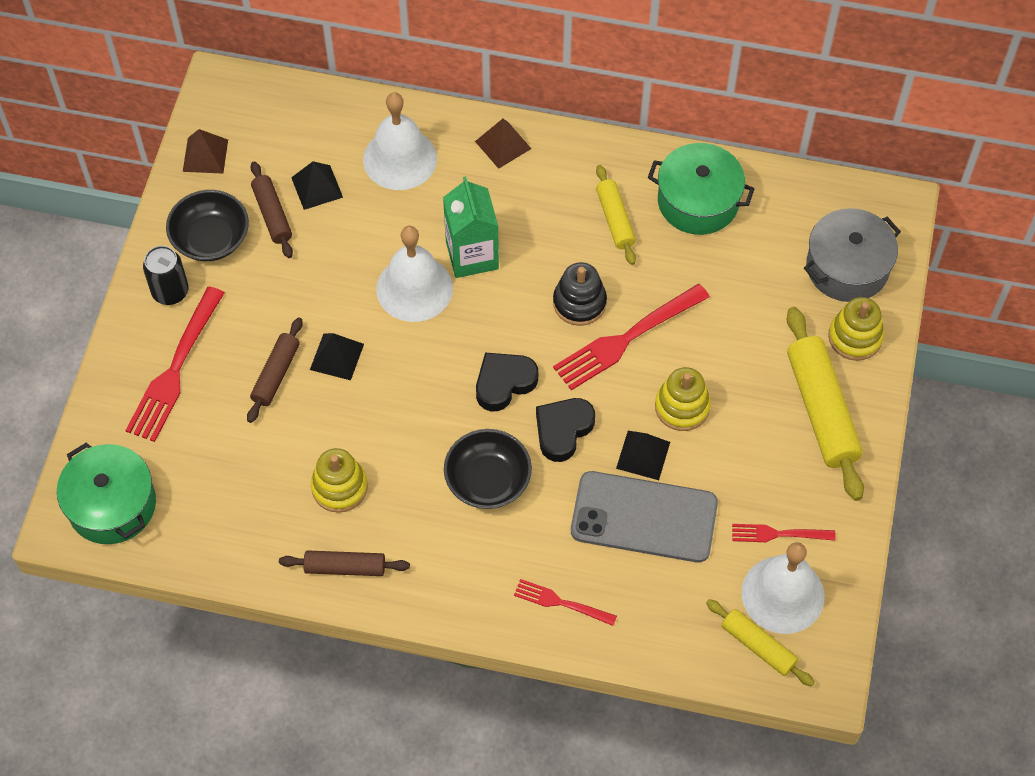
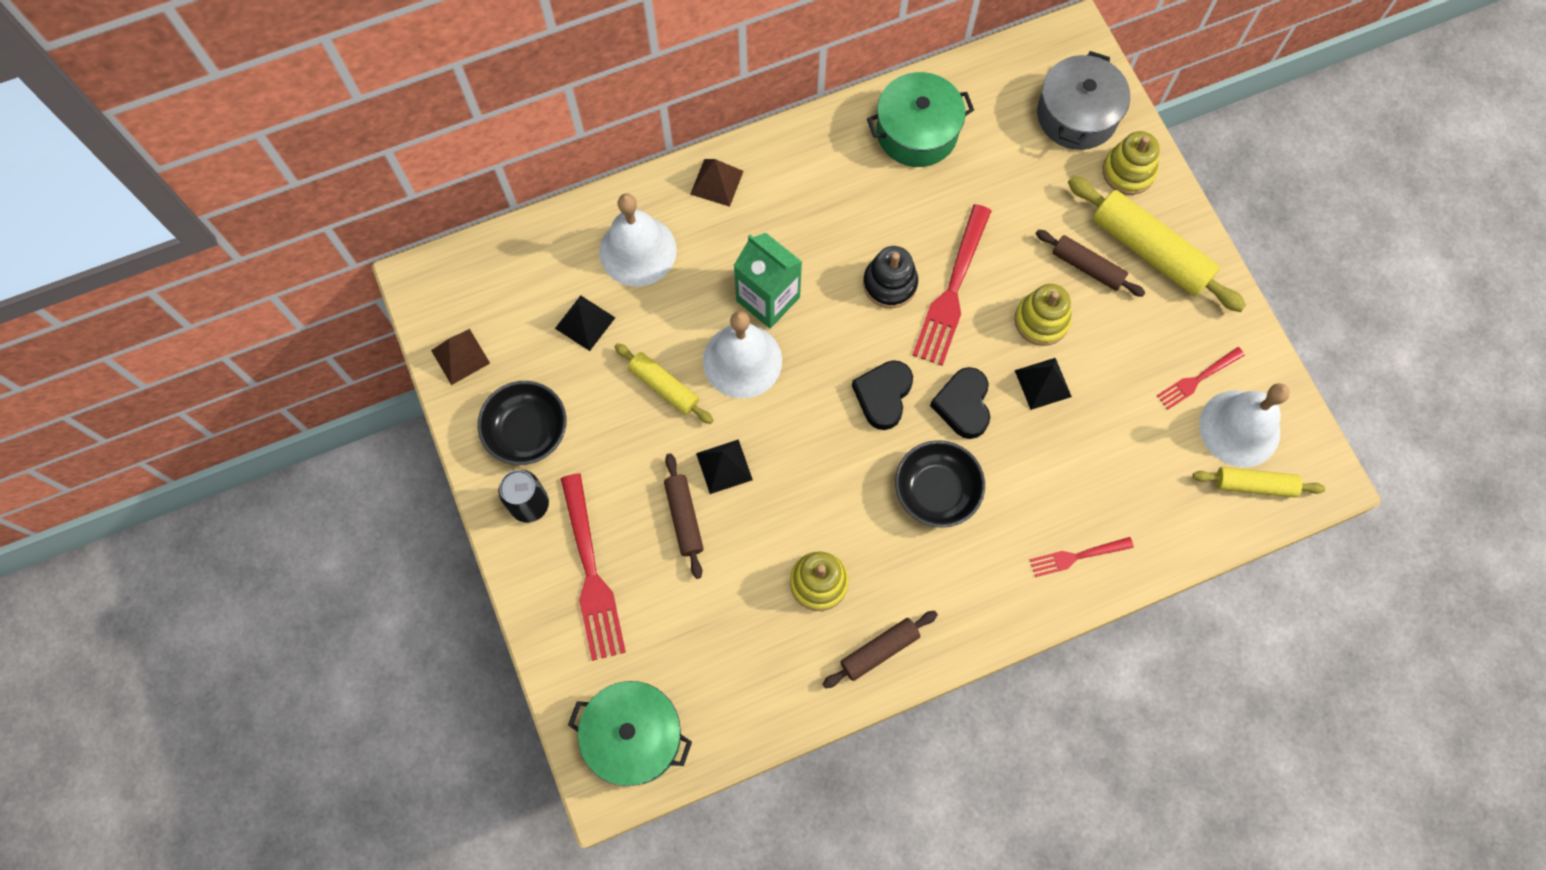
camera: 35 degrees left, 10 degrees up
(272, 214) = (565, 373): brown rolling pin -> brown rolling pin (1087, 267)
(615, 219) = (862, 191): yellow rolling pin -> yellow rolling pin (664, 387)
(644, 517) = (1084, 436): grey phone -> none

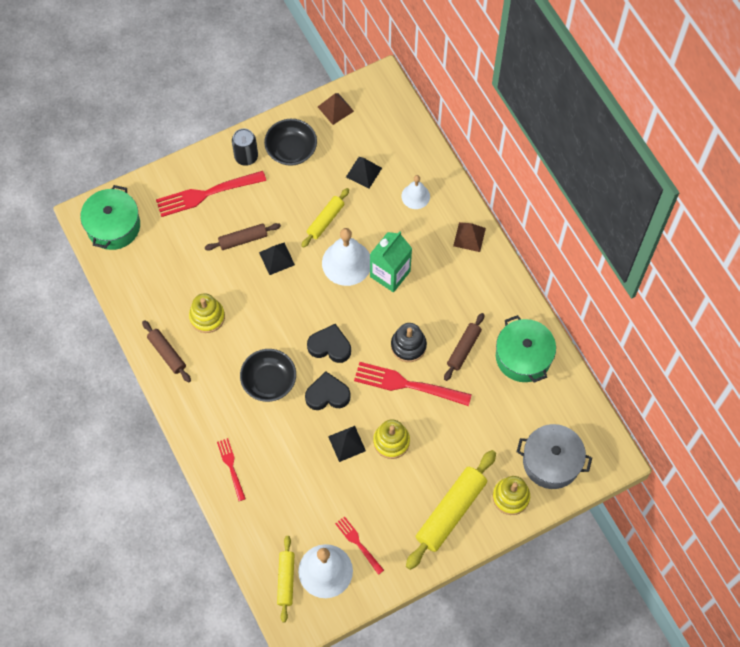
camera: 85 degrees right, 5 degrees down
(637, 250) = (415, 196): white bell -> white bell, size x0.58
(1087, 267) = (434, 470): brown rolling pin -> brown rolling pin (464, 349)

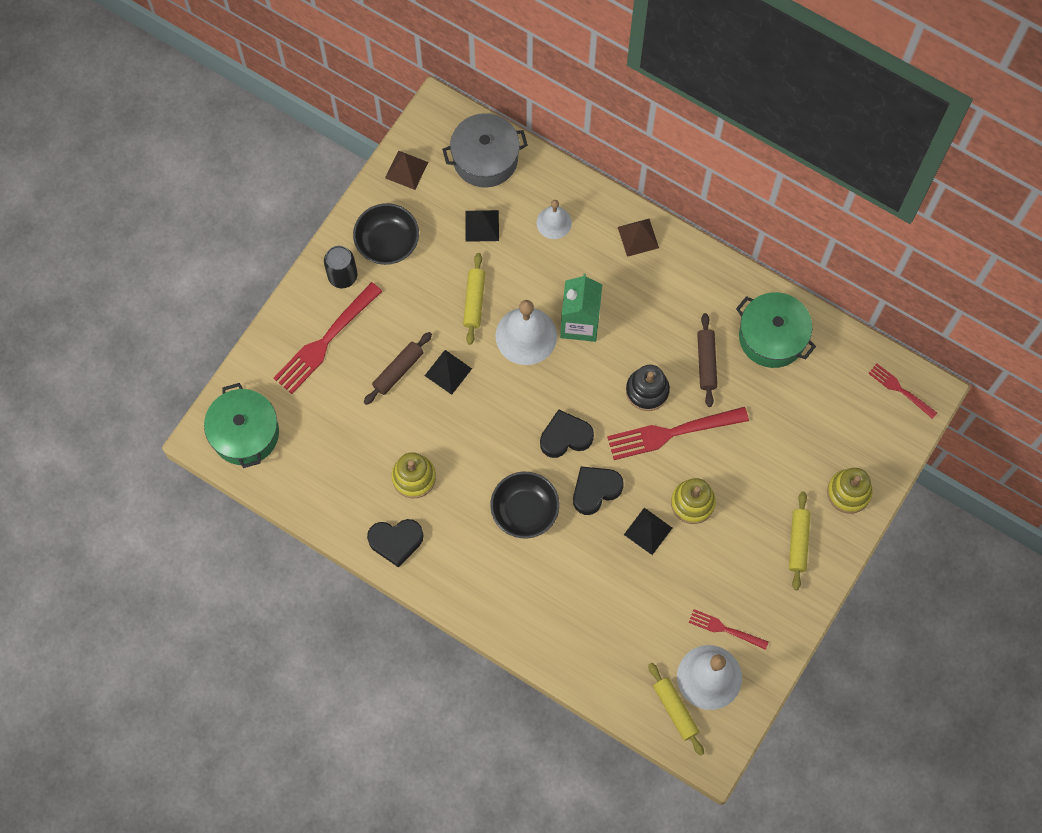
camera: 30 degrees left, 5 degrees up
(167, 353) = (396, 541): brown rolling pin -> black heart
(231, 467) = (543, 624): red fork -> red fork (900, 390)
(450, 512) = (798, 542): yellow rolling pin -> yellow rolling pin, size x0.58
(551, 462) = (866, 432): grey pot -> grey pot (485, 158)

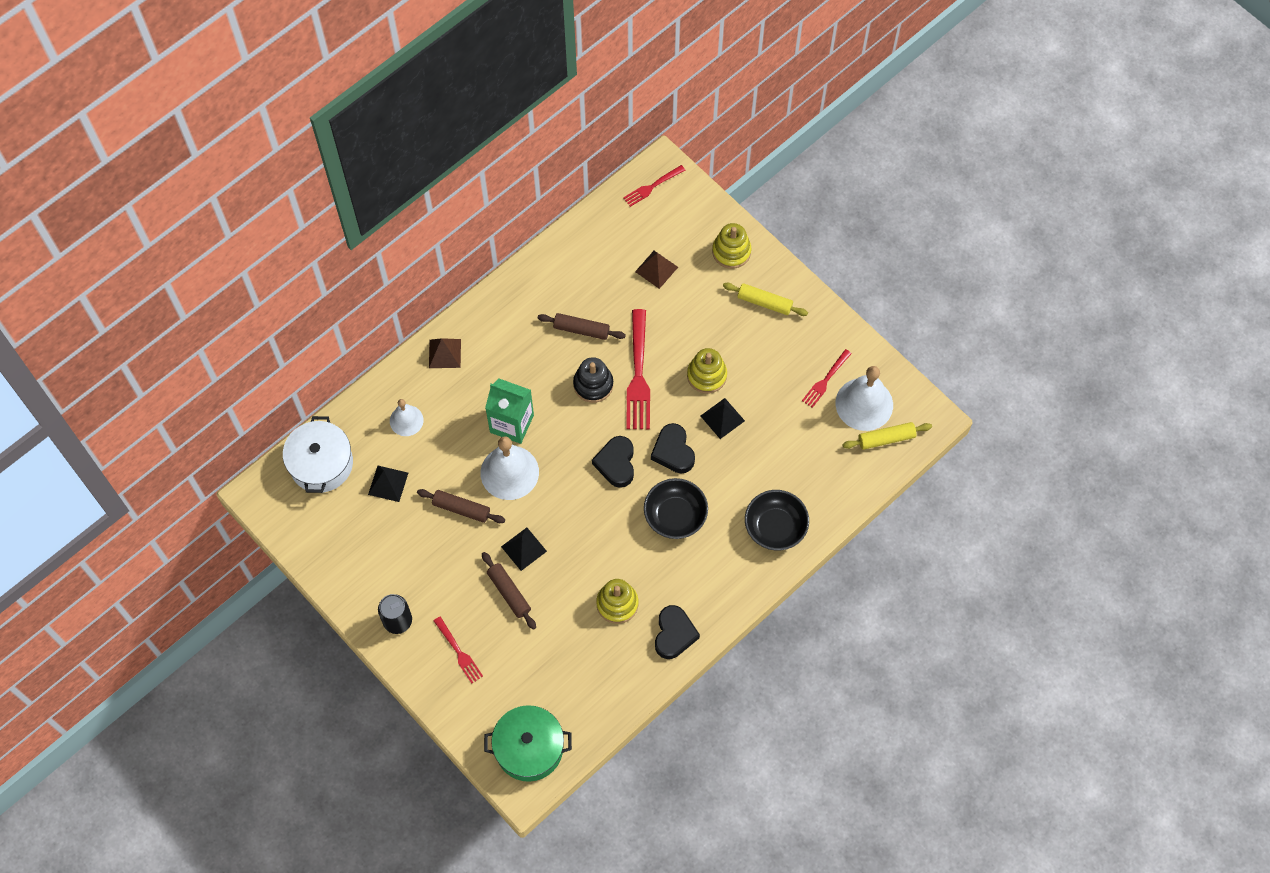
camera: 75 degrees left, 5 degrees down
(325, 341) = (458, 652): red fork -> red fork, size x0.55
(387, 242) = (376, 572): black bowl -> black bowl (775, 527)
(406, 170) = (308, 537): brown pyramid -> brown pyramid (656, 269)
(474, 301) = (461, 509): yellow rolling pin -> brown rolling pin
(485, 158) = (321, 463): grey pot -> white pot
(772, 337) = (574, 271): green pot -> none

